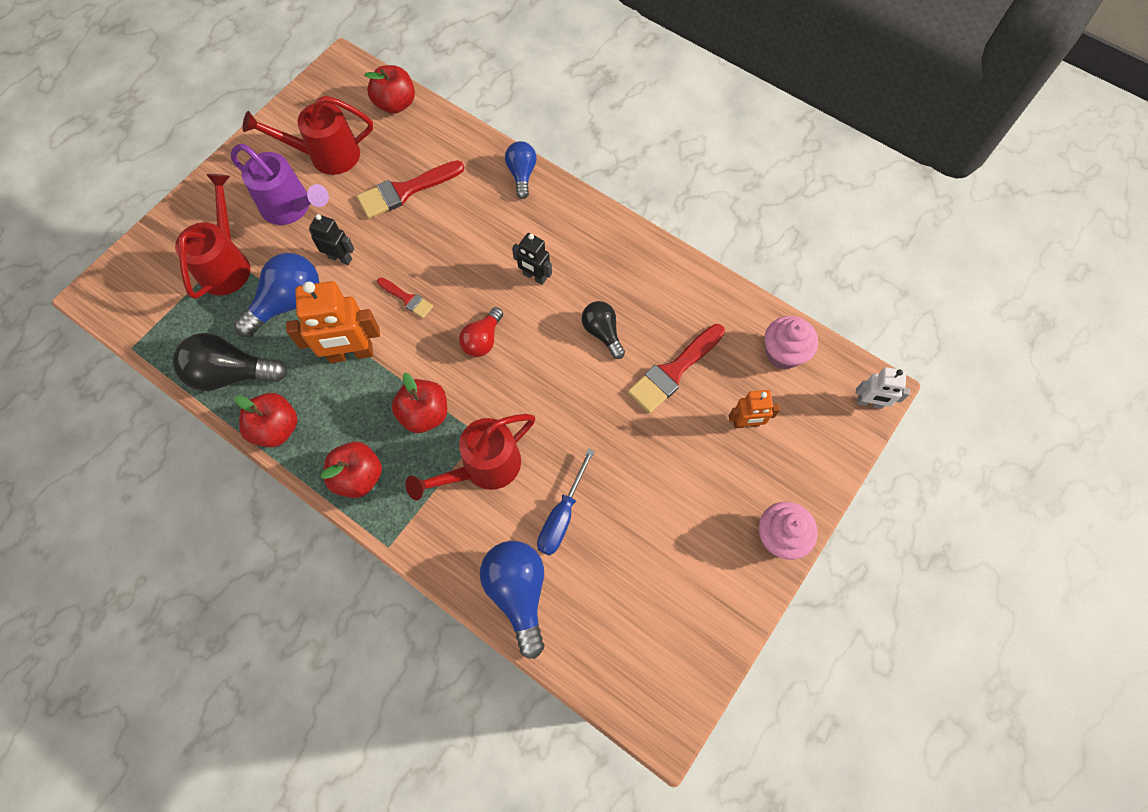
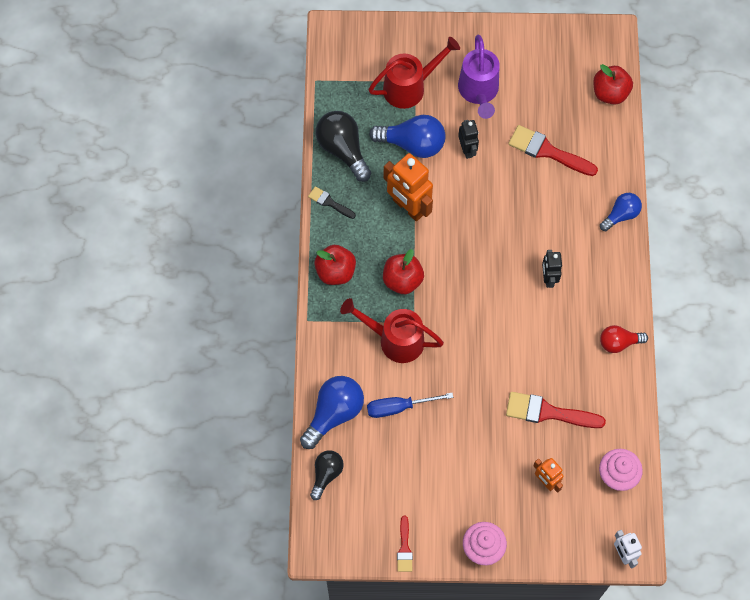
camera: 55 degrees right, 0 degrees up
(276, 428) = (329, 202): red apple -> black brush
(326, 155) = (534, 82): red watering can -> none
(407, 299) = (470, 212): red brush -> red brush (404, 548)
(482, 340) = (478, 278): red light bulb -> red light bulb (618, 342)
(602, 332) = (541, 349): black light bulb -> black light bulb (326, 474)

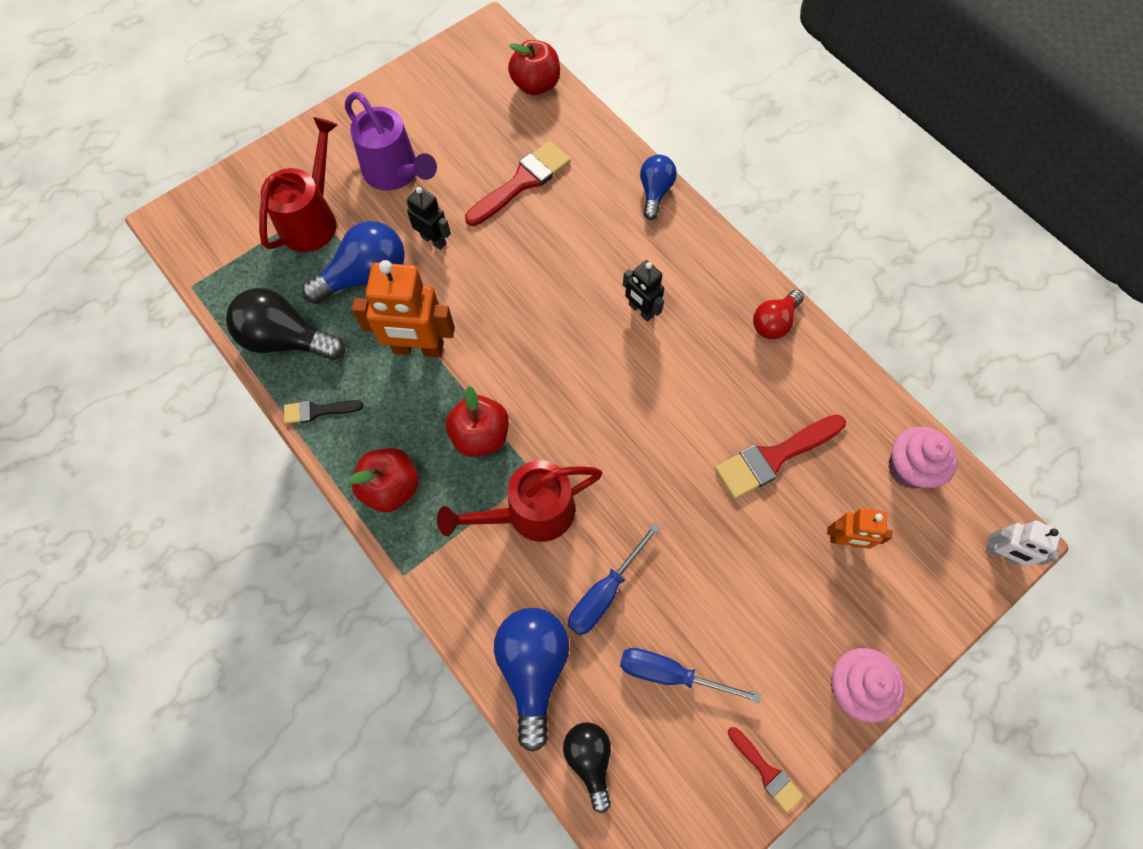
camera: 40 degrees left, 0 degrees up
(398, 470) = (670, 674): none -> blue screwdriver
(547, 151) = (522, 182): red brush -> red brush turned 150 degrees clockwise

